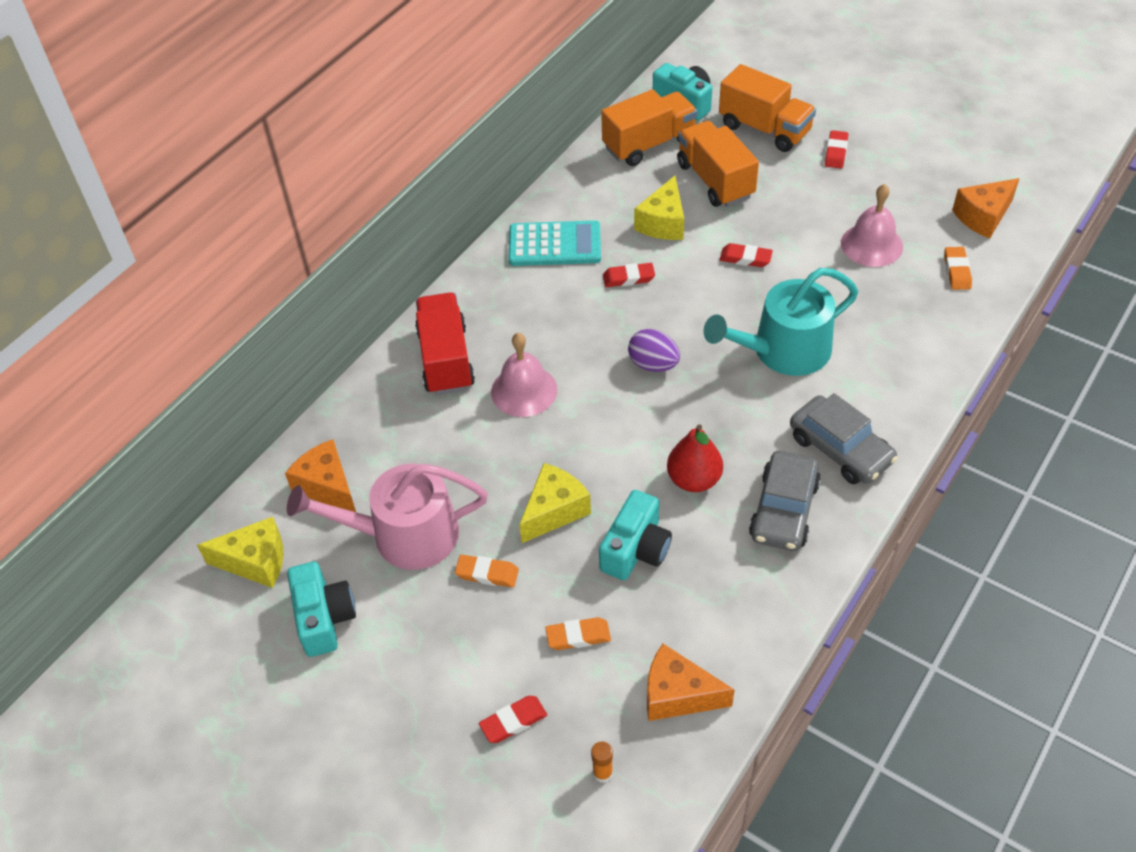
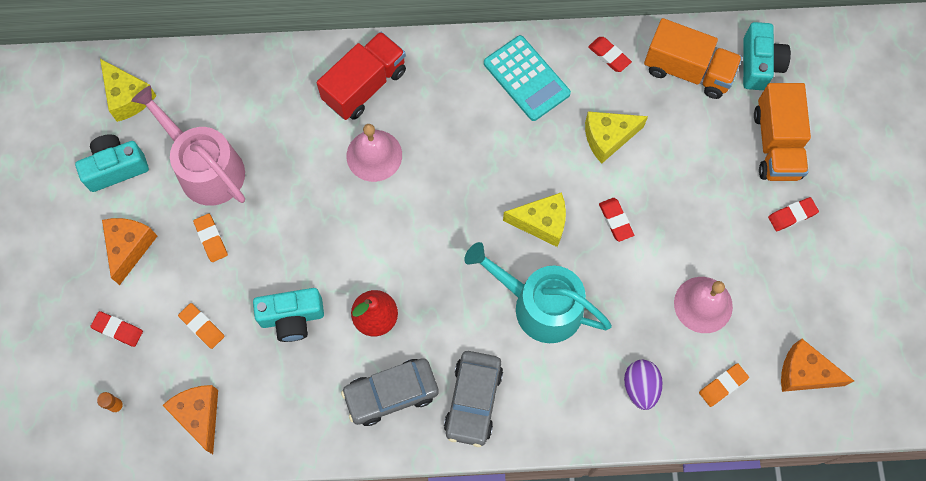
camera: 50 degrees right, 20 degrees up
(324, 618) = (116, 168): turquoise camera -> turquoise camera turned 150 degrees counterclockwise
(327, 487) = (210, 94): orange cheese -> orange cheese (129, 247)
(554, 511) = (287, 245): yellow cheese -> yellow cheese (541, 223)
(628, 278) = (532, 151): red eraser -> red eraser (609, 56)
(653, 364) = (460, 224): purple egg -> purple egg (640, 387)
(715, 180) = (685, 145): orange truck -> none

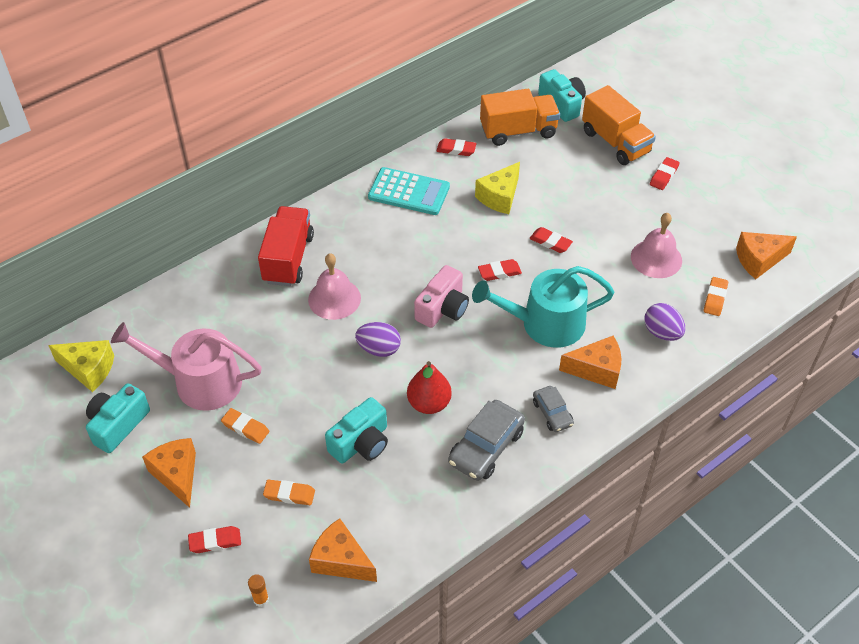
camera: 35 degrees left, 20 degrees down
(374, 234) = (379, 349): none -> purple egg
(460, 228) = (443, 308): none -> pink camera
(473, 400) = (552, 413): grey car -> grey car, size x0.59
(541, 223) = (499, 272): yellow cheese -> red eraser
(547, 384) = (596, 370): none -> orange cheese

